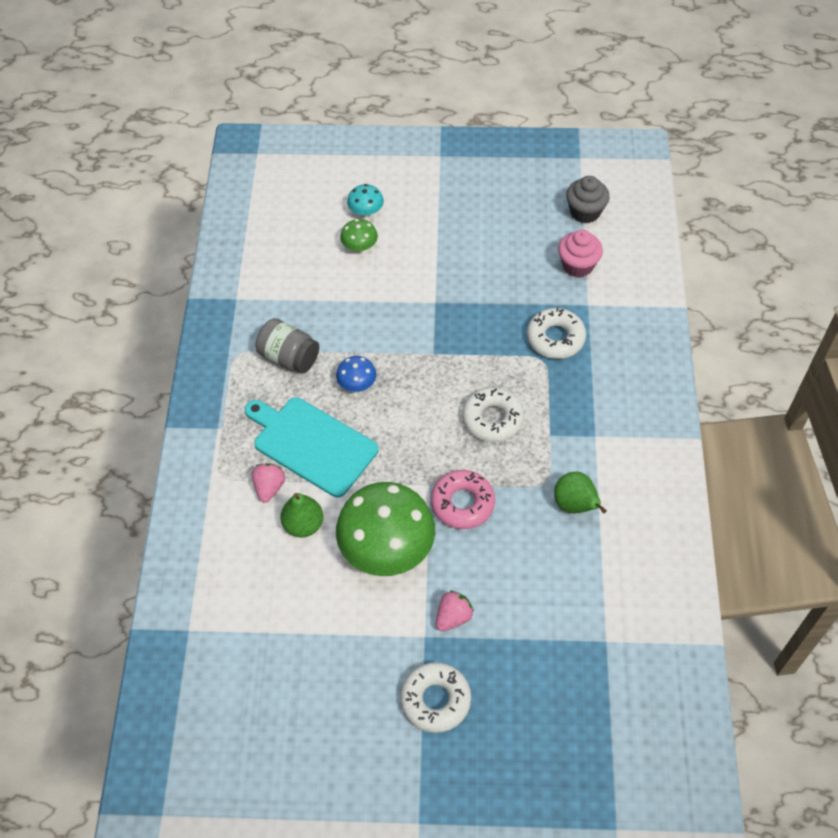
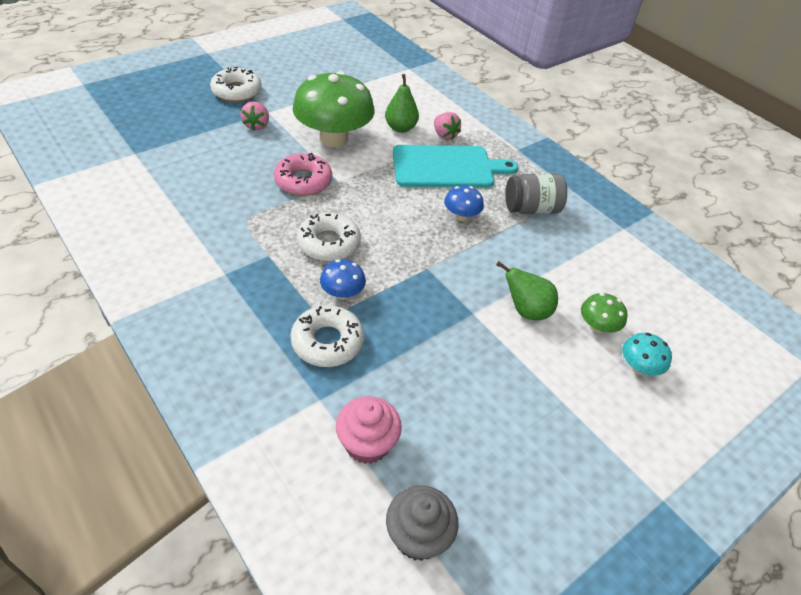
camera: 135 degrees right, 10 degrees down
(516, 368) = (342, 293): none -> blue mushroom
(575, 505) = (210, 216): green pear -> green pear (525, 311)

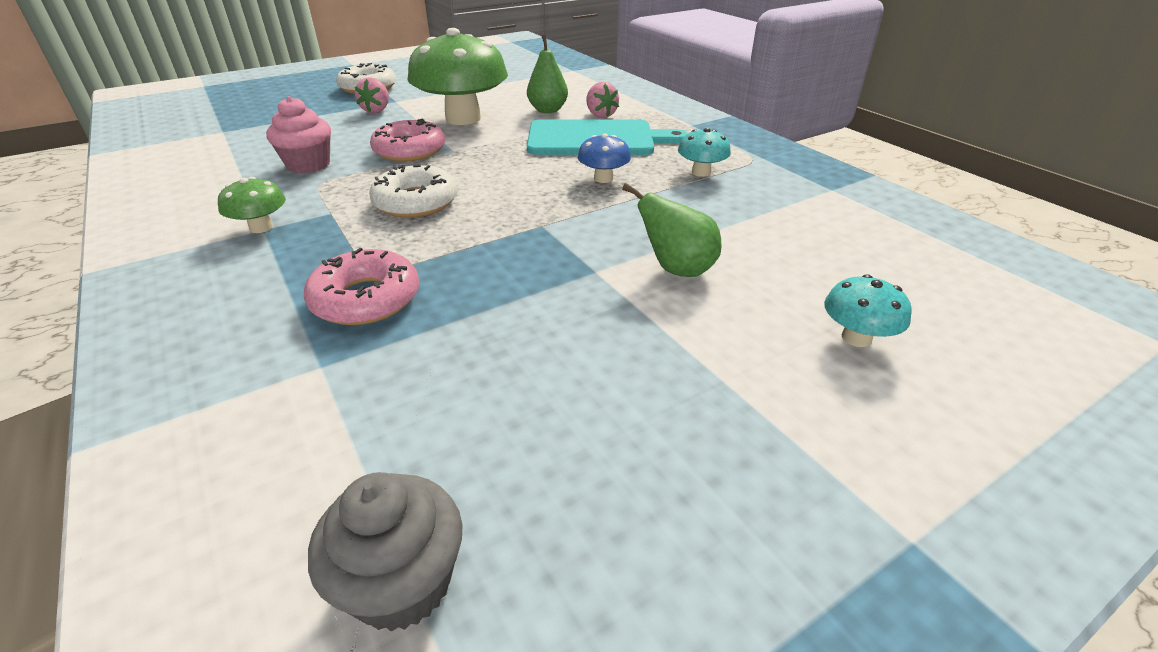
camera: 10 degrees right, 10 degrees down
(327, 342) = (366, 299): white donut -> pink donut
(342, 293) = (412, 249): blue mushroom -> none
(367, 444) = (369, 428): pink cupcake -> pink cupcake (308, 165)
(531, 209) = (701, 172): grey jar -> turquoise mushroom
(597, 326) = (787, 288): green mushroom -> green mushroom (261, 227)

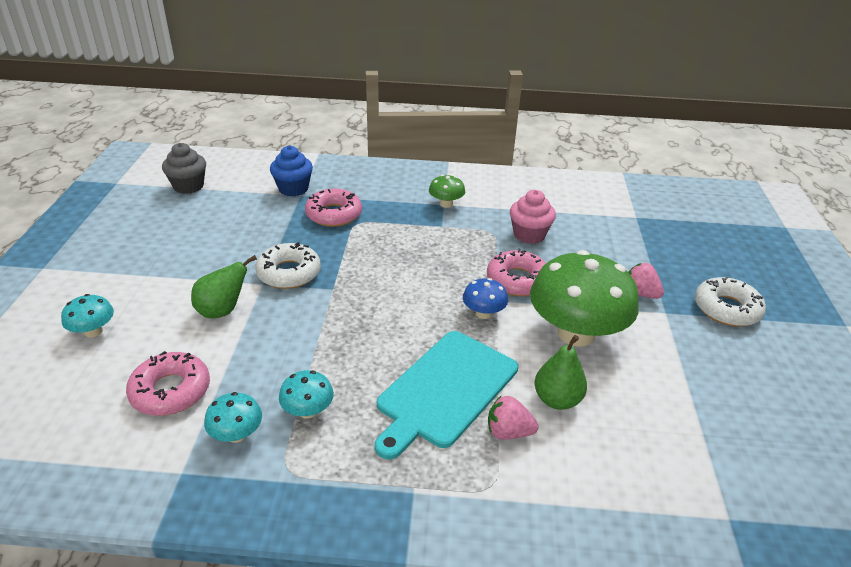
camera: 125 degrees right, 0 degrees up
(300, 388) = (293, 189): none -> blue cupcake
(416, 202) = (421, 256): white donut -> white donut (289, 273)
(603, 178) = (363, 348): blue mushroom -> blue mushroom (483, 313)
(770, 186) = (236, 434): none -> turquoise mushroom
(801, 234) = (171, 391): none -> pink donut

